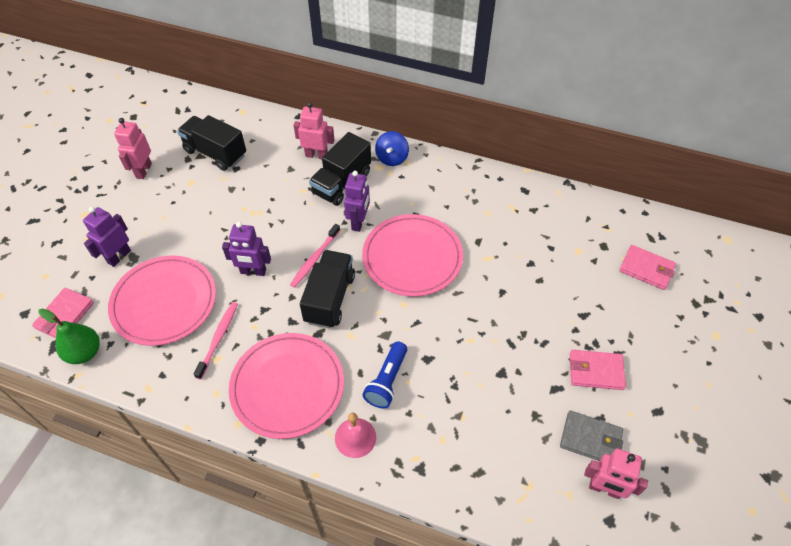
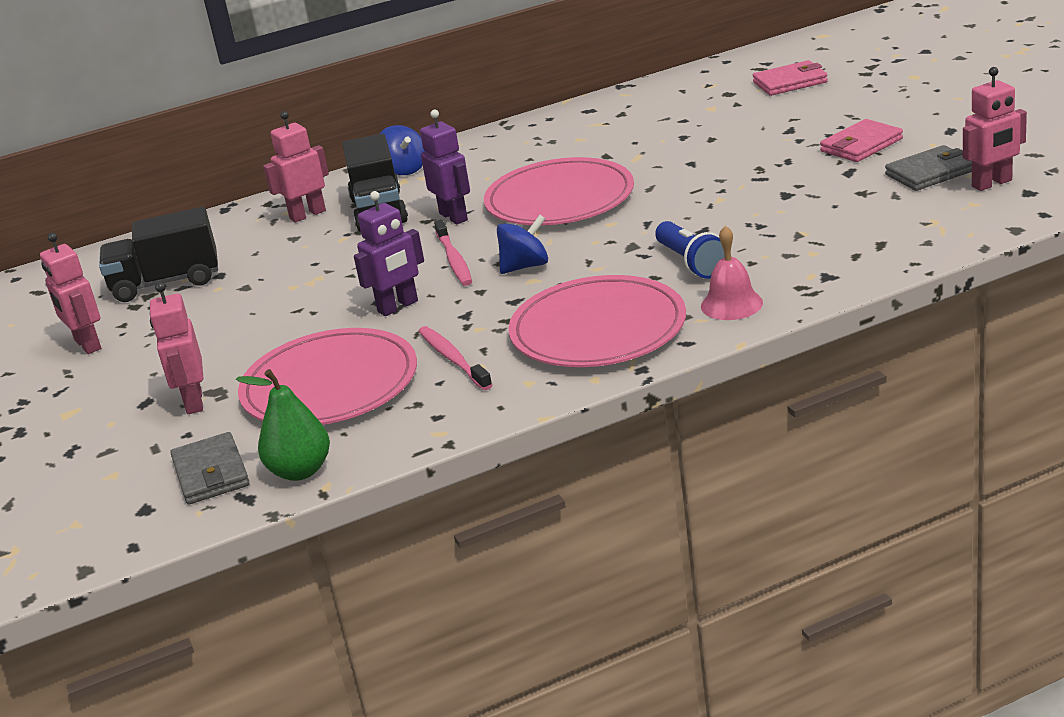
camera: 40 degrees left, 25 degrees down
(65, 316) = (211, 473): pink wallet -> grey wallet
(119, 256) = (193, 402): purple robot -> pink robot
(329, 298) = (525, 266): black truck -> blue spinning top

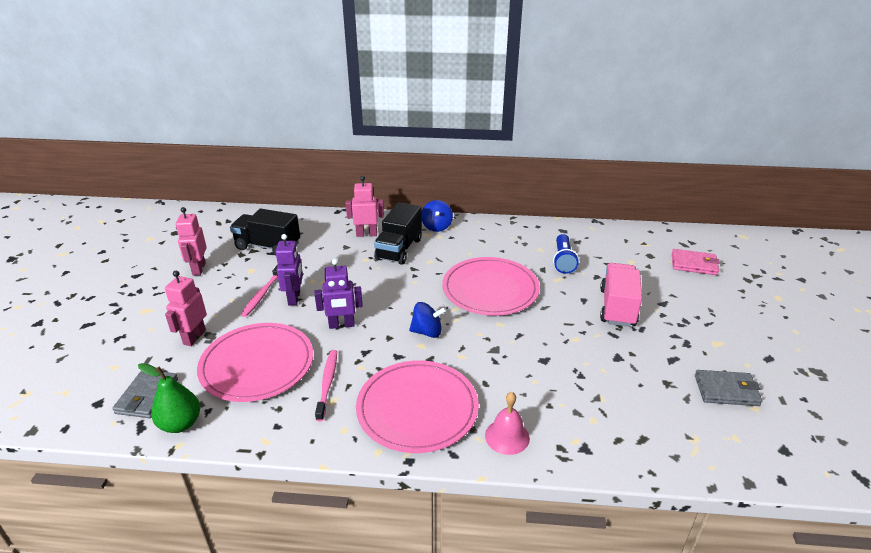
camera: 25 degrees right, 5 degrees up
(454, 217) = (428, 273): purple robot -> purple robot (294, 298)
(454, 260) = (398, 306): pink toothbrush -> pink toothbrush (262, 294)
(691, 263) = (514, 384): blue flashlight -> blue flashlight (563, 261)
(739, 154) = (617, 307): none -> pink truck
(861, 145) = (698, 340): pink wallet -> none
(992, 184) = (763, 426): pink robot -> none

